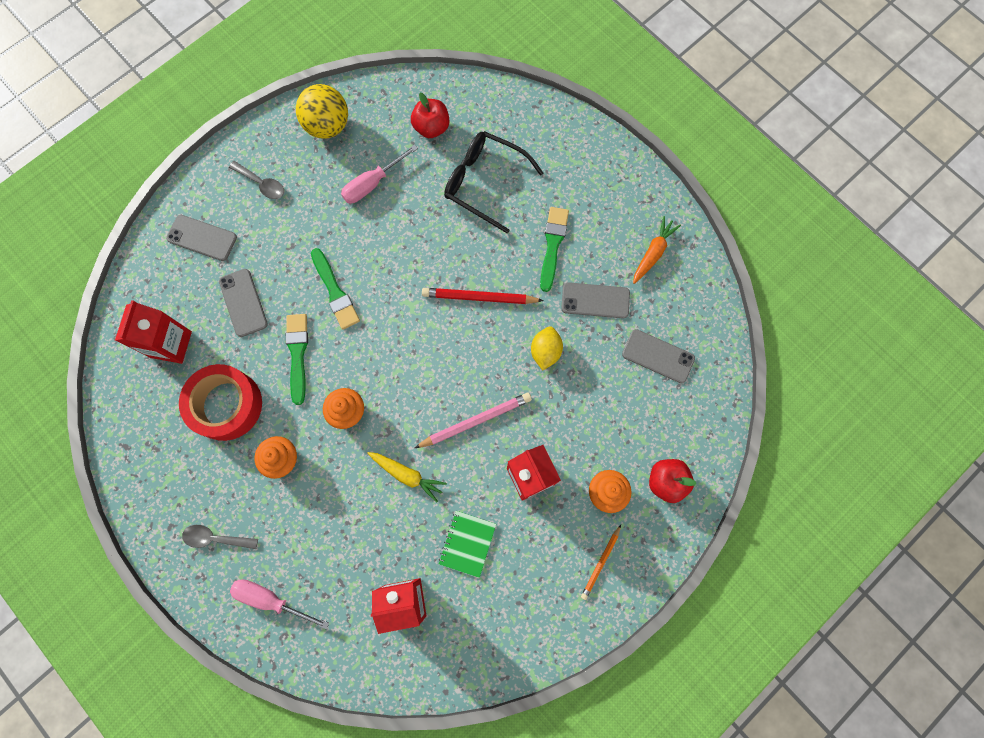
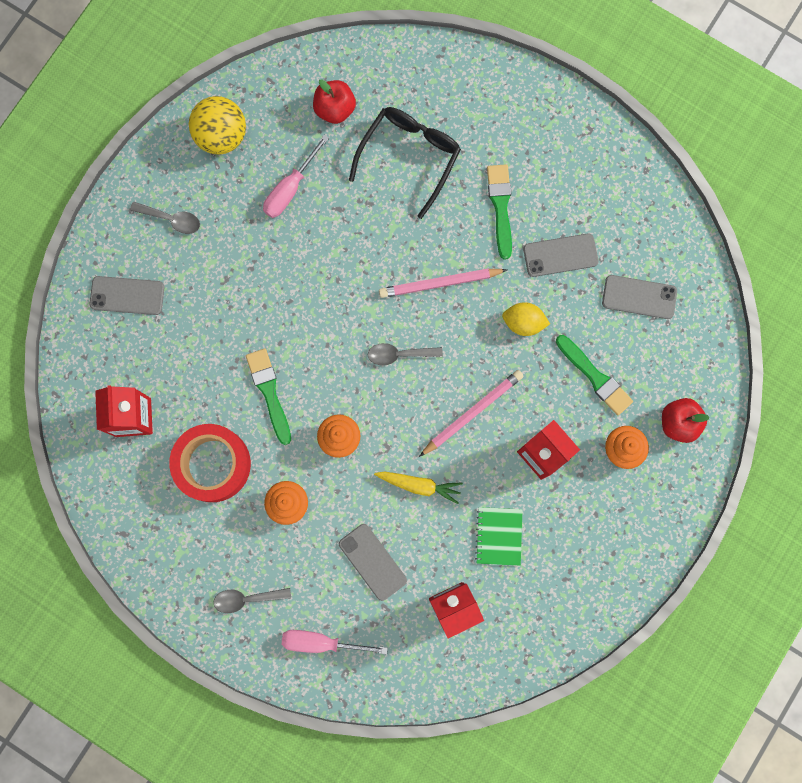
camera: 15 degrees left, 5 degrees up
(243, 303) = (194, 353): grey phone -> grey phone (372, 562)
(335, 292) = (287, 317): green brush -> green brush (595, 377)
(424, 351) = (399, 354): none -> grey spoon
(479, 297) = (439, 283): red pencil -> pink pencil
(484, 183) = (409, 157): black glasses -> black glasses turned 105 degrees clockwise
(545, 351) = (523, 322): yellow lemon -> yellow lemon turned 75 degrees counterclockwise
(600, 563) = (634, 519): orange pencil -> none
(653, 253) = (607, 188): orange carrot -> none

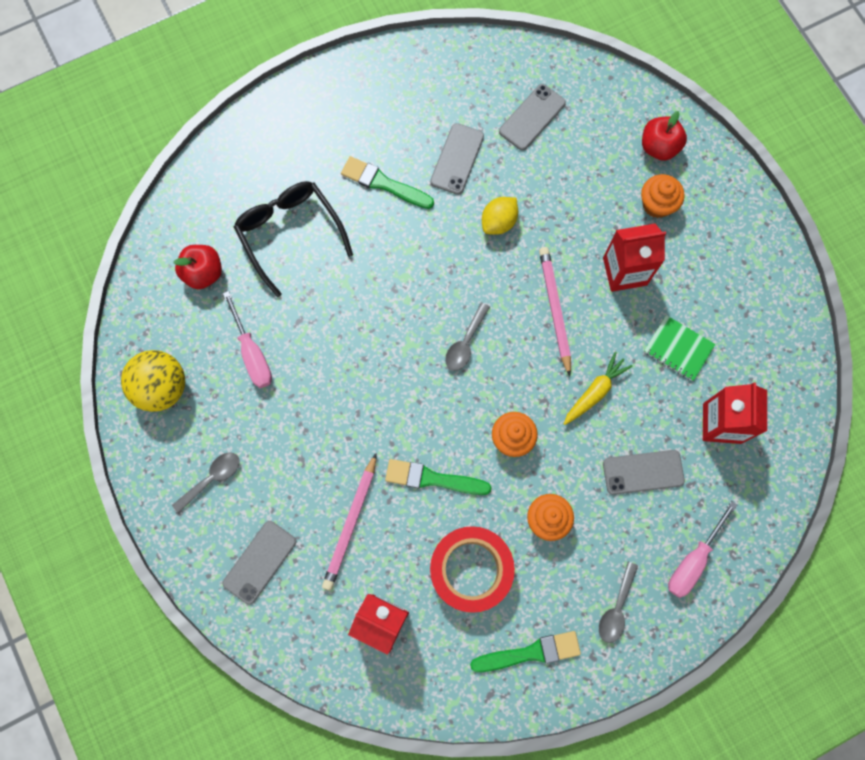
camera: 60 degrees left, 5 degrees down
(439, 283) = (421, 272): pink pencil -> pink pencil (350, 524)
(595, 377) = (581, 191): green brush -> green brush (530, 653)

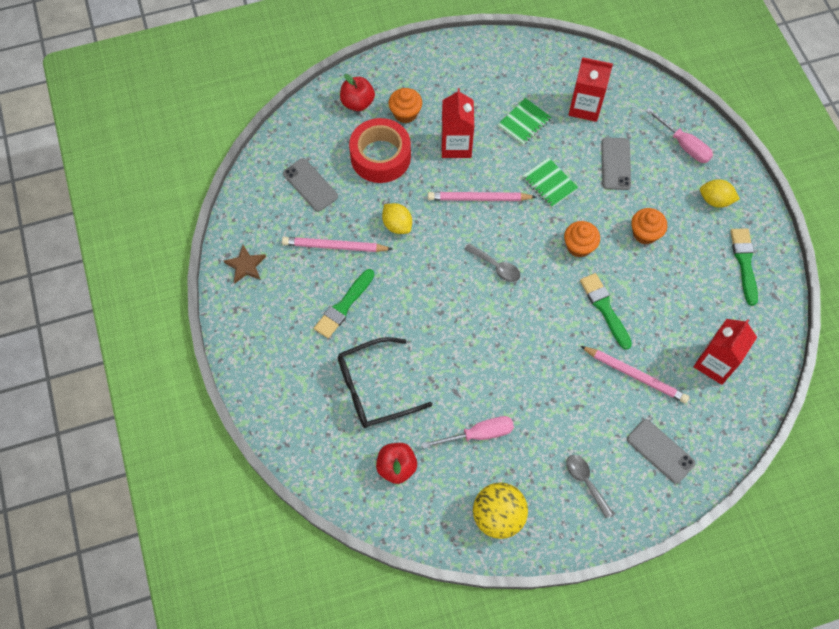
camera: 80 degrees left, 10 degrees down
(415, 72) = (245, 265): none -> brown star
(433, 479) = (605, 308): green brush -> green brush turned 135 degrees clockwise
(457, 159) = (334, 246): grey phone -> pink pencil
(471, 570) = (679, 293): red tape -> red tape (380, 156)
(595, 391) = (549, 183): yellow carrot -> green notebook
(616, 608) = (715, 200): grey spoon -> yellow lemon

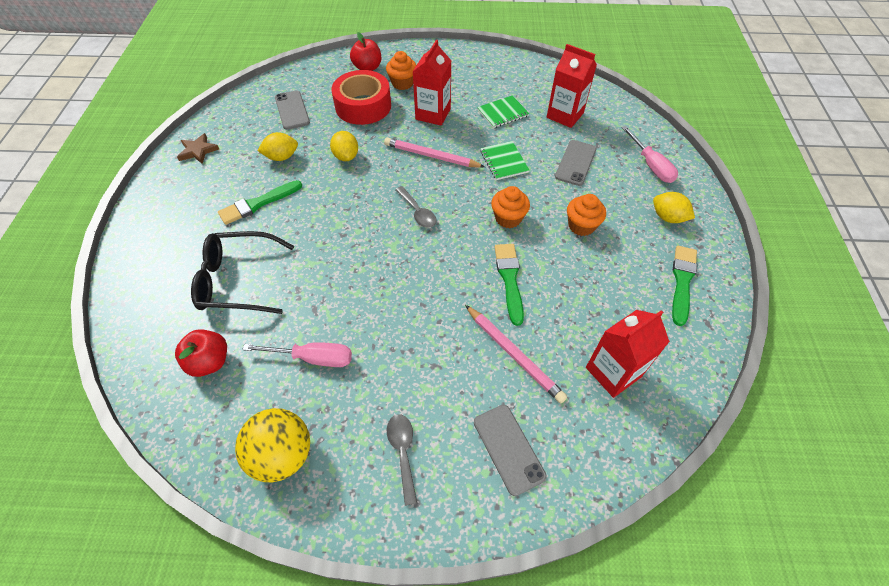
camera: 20 degrees right, 10 degrees down
(334, 246) = (282, 157): pink pencil -> yellow lemon

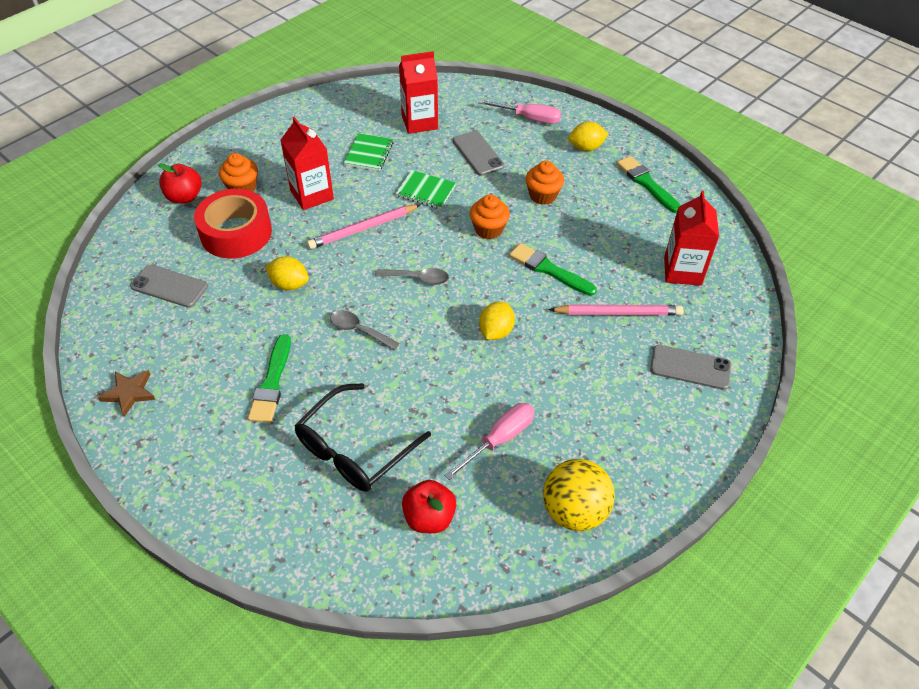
camera: 50 degrees left, 5 degrees down
(282, 157) = (229, 331): yellow lemon -> yellow lemon (496, 331)
(403, 452) = (640, 431): grey spoon -> grey spoon (359, 330)

